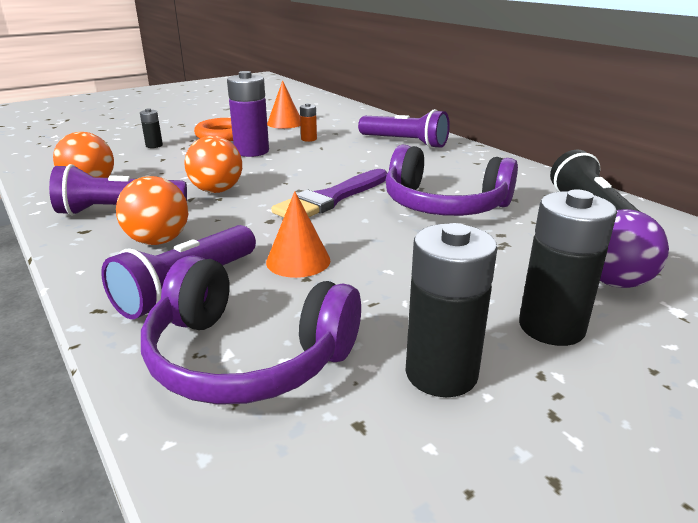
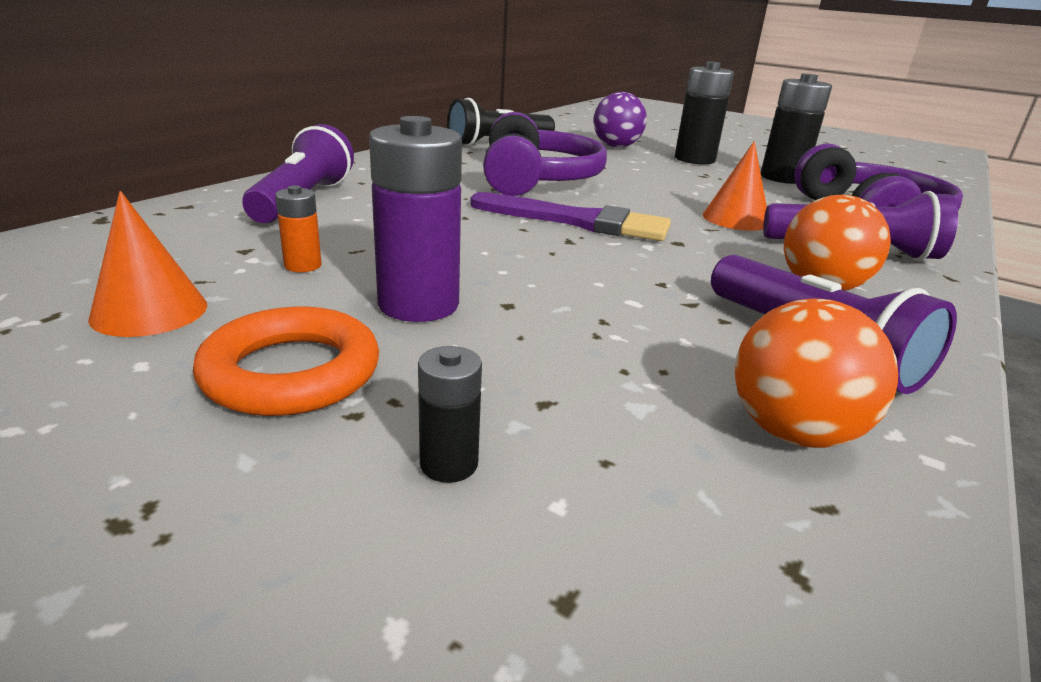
camera: 115 degrees left, 0 degrees up
(217, 190) = (640, 290): orange ball -> none

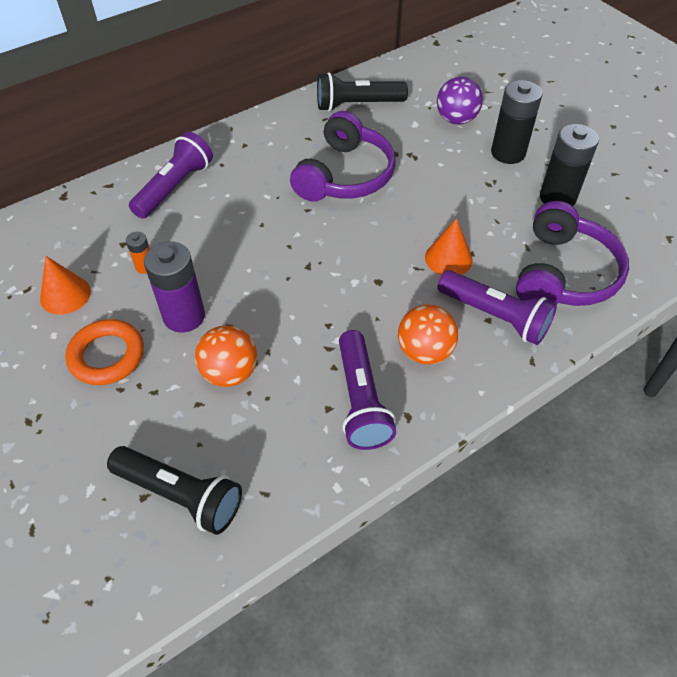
camera: 25 degrees right, 25 degrees up
(449, 464) = (140, 427): black battery -> none
(578, 221) = (331, 243): purple brush -> none
(657, 566) = (180, 495): none -> black flashlight
(792, 432) = (290, 453): orange ball -> orange ball (230, 372)

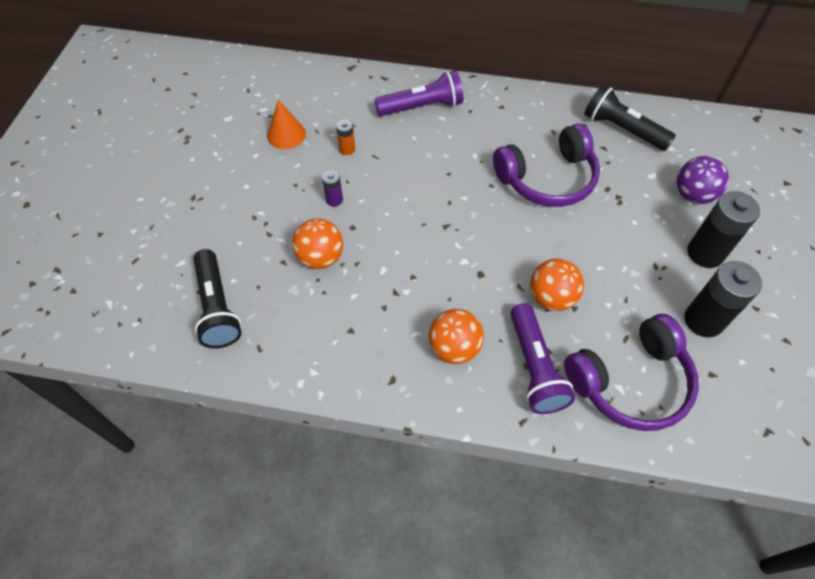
camera: 45 degrees right, 5 degrees up
(107, 356) = (268, 191): orange ring -> none
(184, 316) = (334, 200): purple battery -> purple battery, size x0.49
(361, 401) = (375, 343): purple flashlight -> none
(448, 258) = (551, 298): orange cone -> orange ball

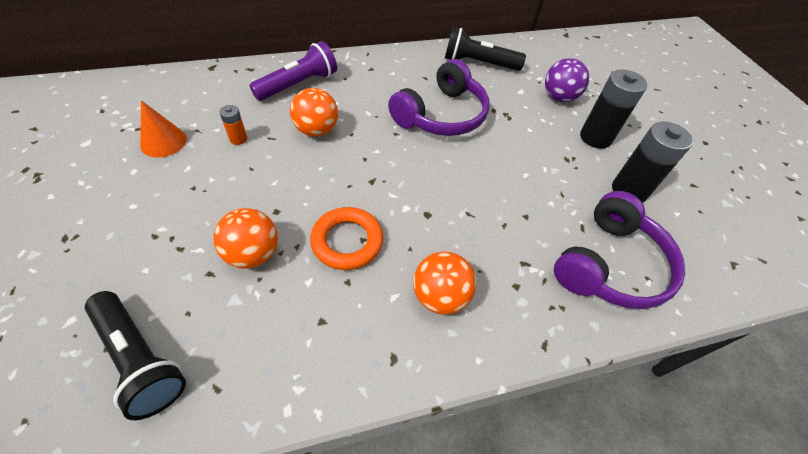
camera: 30 degrees left, 5 degrees down
(334, 200) = (244, 190): purple battery -> none
(399, 273) = (347, 241): none -> orange ring
(534, 367) = (524, 285): purple flashlight -> none
(551, 298) = (502, 214): orange ball -> orange ball (316, 130)

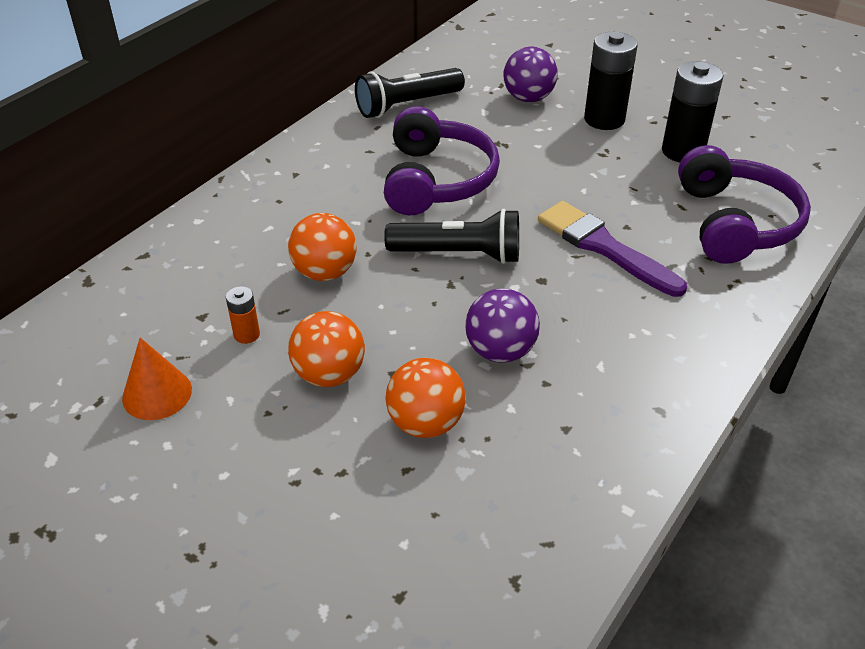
camera: 35 degrees left, 10 degrees down
(140, 359) = (446, 579): black flashlight -> black flashlight (459, 254)
(299, 85) = (234, 238): purple flashlight -> none
(347, 241) = (500, 351): orange ring -> purple ball
(440, 296) = (637, 338): orange ball -> orange ball (329, 374)
(493, 220) = (604, 247): none -> purple brush

